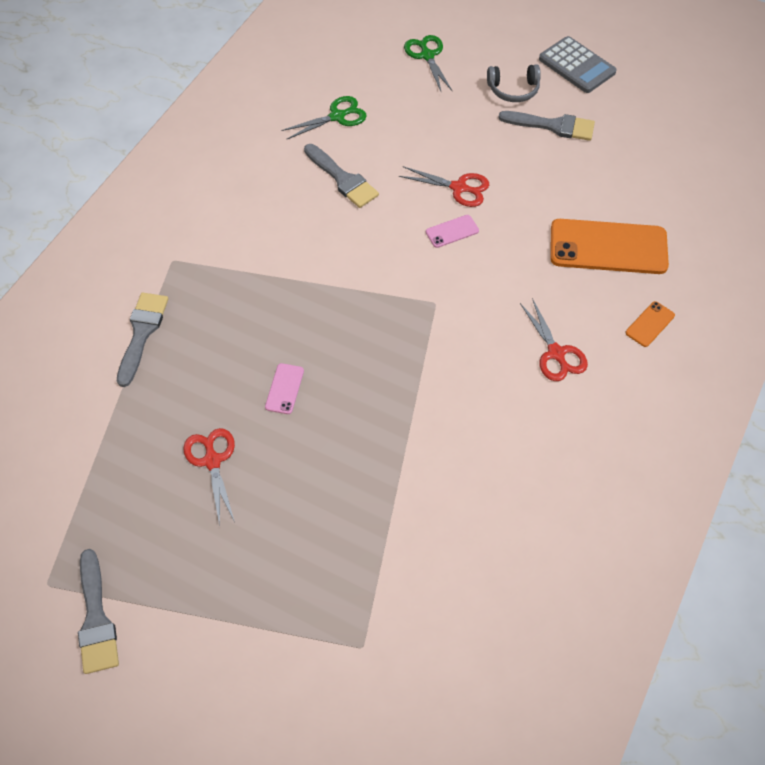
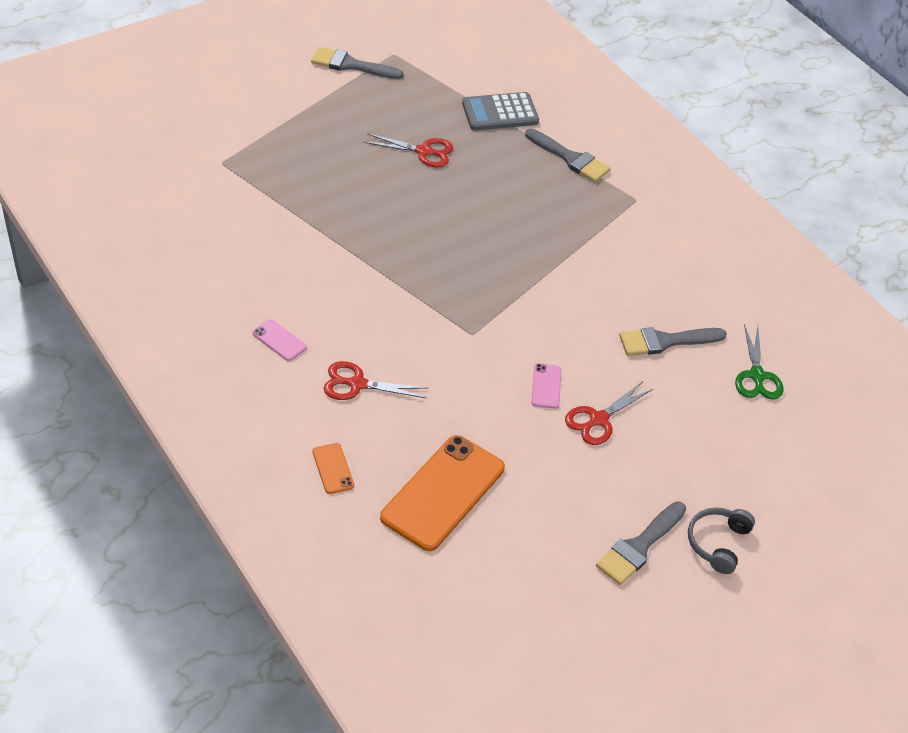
camera: 115 degrees right, 10 degrees down
(284, 389) = (456, 210): pink phone -> pink phone (279, 340)
(427, 56) = (817, 495): green scissors -> none
(577, 66) = (726, 629): grey calculator -> grey calculator (500, 112)

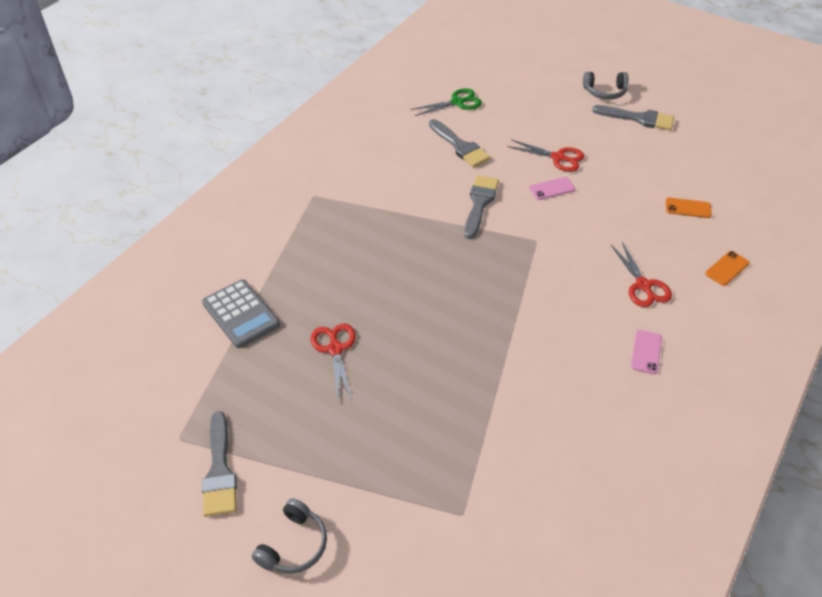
camera: 110 degrees left, 0 degrees up
(265, 81) = (294, 545): none -> grey headphones
(443, 493) = (688, 208): orange phone -> orange phone, size x0.44
(570, 158) = (282, 247): grey brush -> grey brush (479, 203)

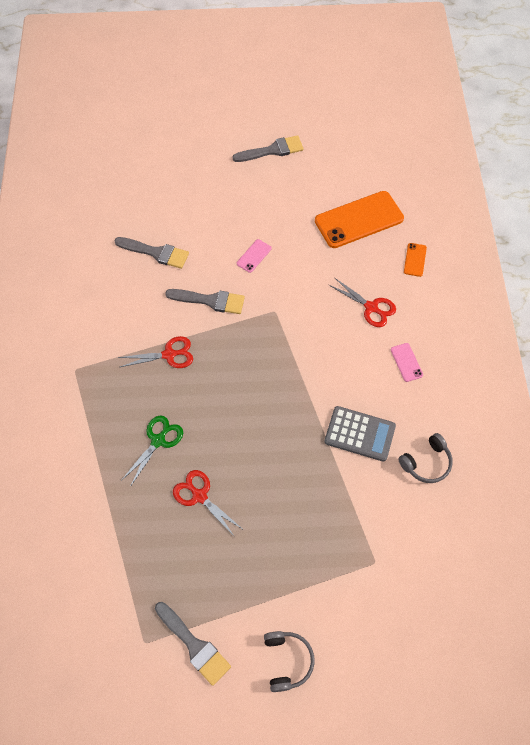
camera: 35 degrees left, 15 degrees up
(241, 314) = (105, 513): grey calculator -> grey calculator (359, 434)
(457, 102) = (122, 208): green scissors -> green scissors (158, 441)
(479, 203) = (210, 301): grey brush -> grey brush turned 120 degrees clockwise
(558, 158) = (239, 223): red scissors -> red scissors (169, 354)
(605, 92) = (230, 135): grey headphones -> grey headphones (426, 463)
(688, 208) = (359, 219): orange phone -> orange phone, size x2.28

